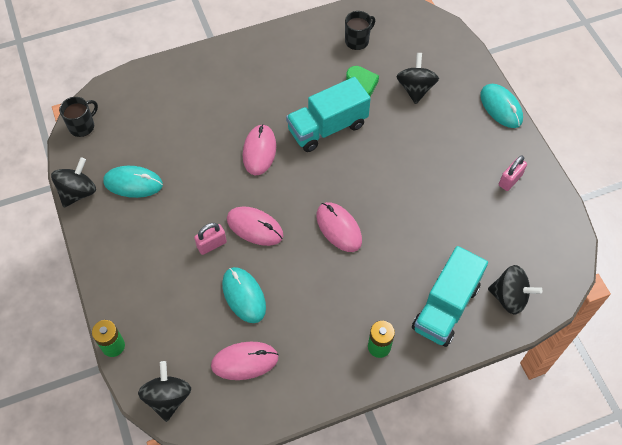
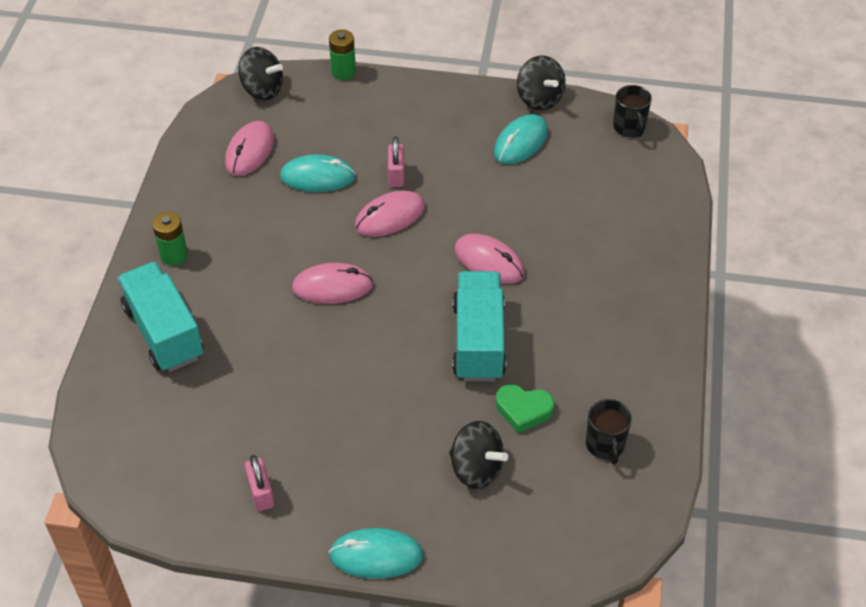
camera: 120 degrees right, 10 degrees down
(509, 297) = (123, 397): black spinning top -> none

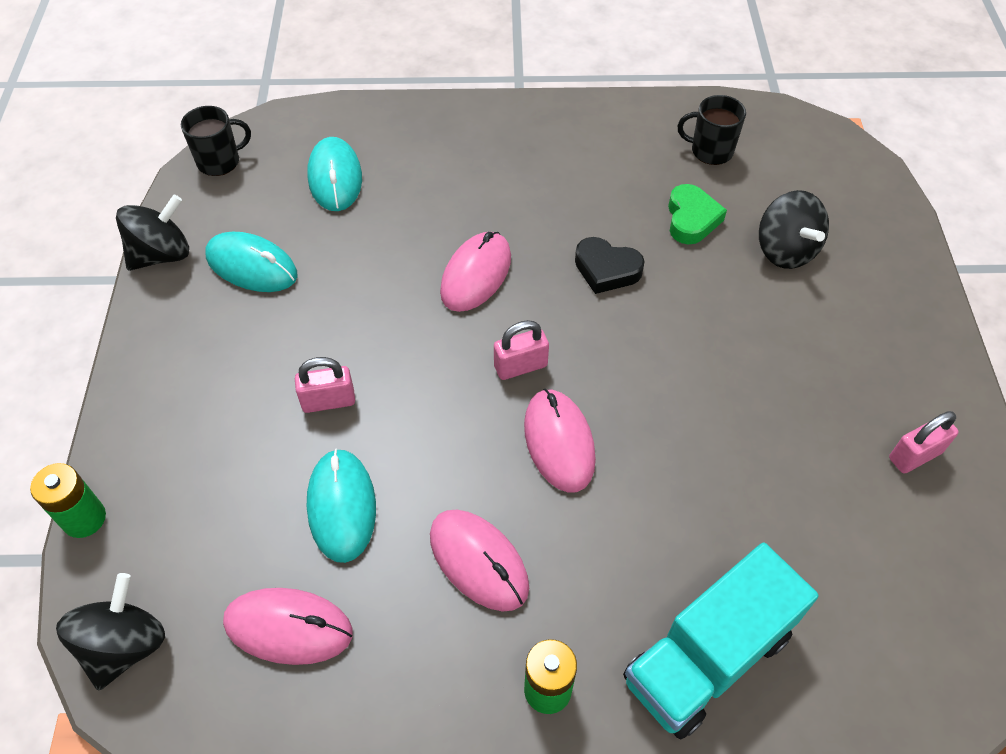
camera: 100 degrees left, 5 degrees up
(376, 555) = (935, 323): turquoise mouse -> turquoise mouse (335, 177)
(390, 217) = (413, 395): pink mouse -> pink mouse (478, 561)
(399, 275) = (520, 366): none -> pink padlock
(476, 469) = (785, 250): black spinning top -> black spinning top turned 135 degrees clockwise
(478, 341) = (606, 269): turquoise truck -> black heart
(605, 445) = (710, 151): black mug -> black mug turned 150 degrees counterclockwise

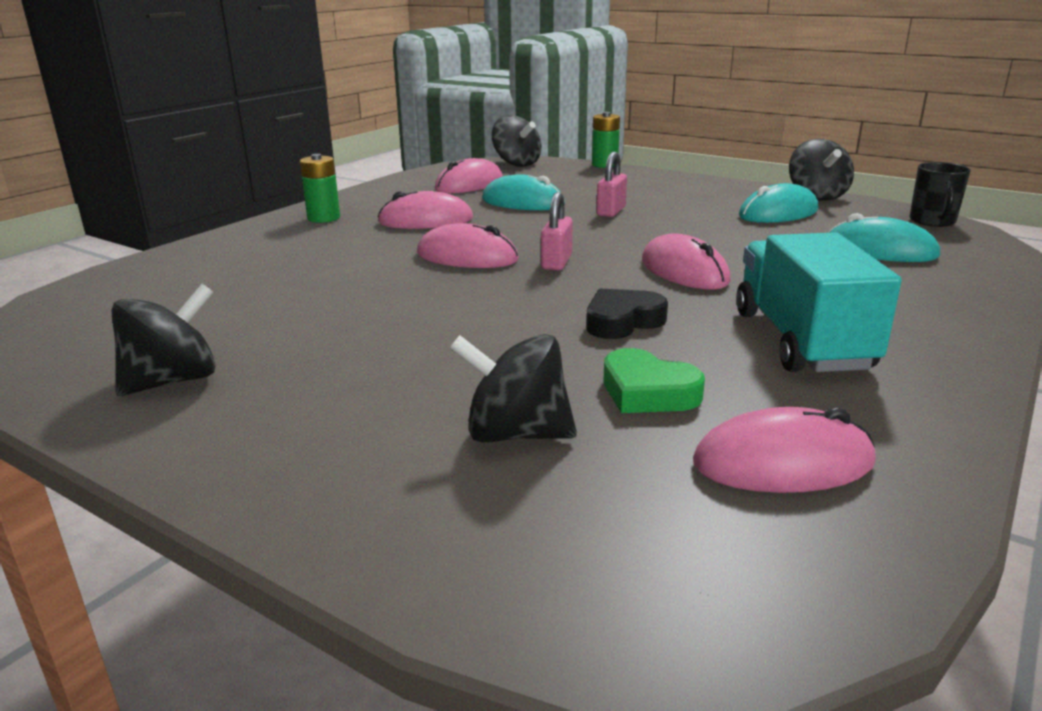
camera: 125 degrees right, 30 degrees down
(707, 657) = (247, 253): turquoise truck -> turquoise truck (801, 340)
(710, 151) = (783, 463): black mug -> pink mouse
(915, 455) = (173, 381): pink padlock -> black spinning top

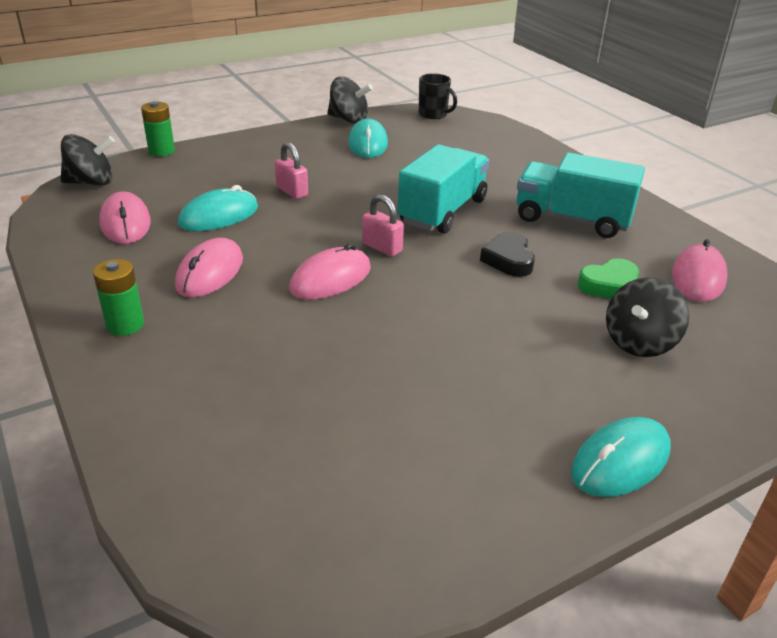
camera: 65 degrees left, 10 degrees up
(173, 381) = (484, 478): black spinning top -> none
(684, 271) = (443, 211): pink mouse -> turquoise truck
(880, 250) = (465, 147): turquoise mouse -> turquoise mouse (620, 461)

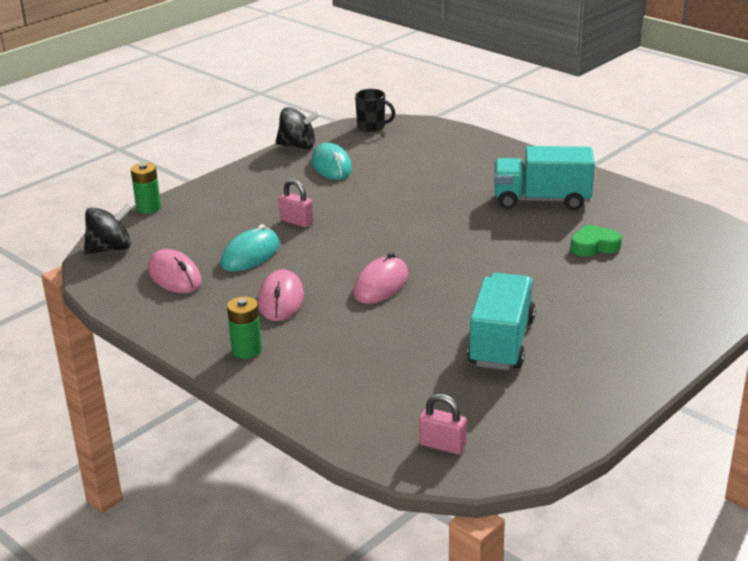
camera: 15 degrees left, 5 degrees down
(382, 247) = (404, 252): pink padlock -> pink padlock (442, 445)
(443, 211) = (435, 214): turquoise truck -> turquoise truck (501, 342)
(508, 260) = (509, 242): black heart -> none
(609, 285) = (594, 246): green heart -> green heart turned 150 degrees counterclockwise
(620, 461) = (652, 357): turquoise mouse -> none
(639, 342) = (632, 281): black spinning top -> none
(698, 277) = (655, 227): pink mouse -> none

